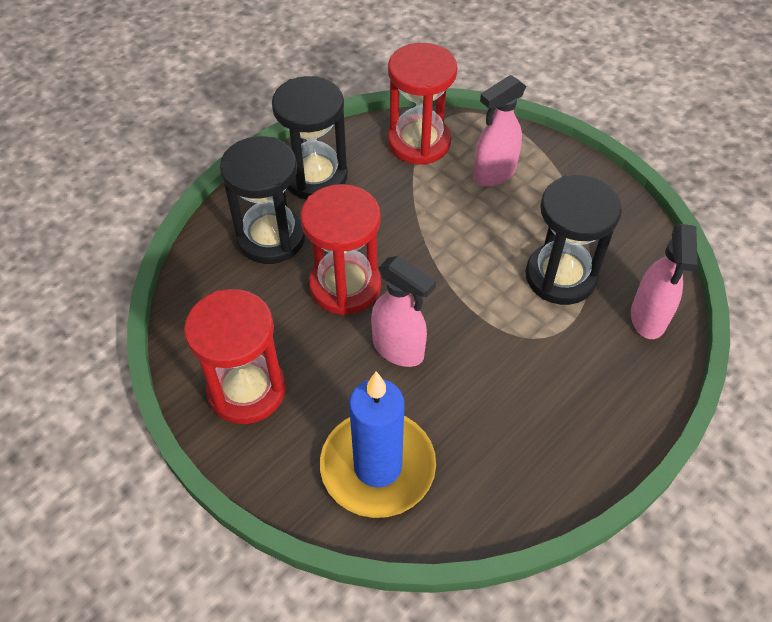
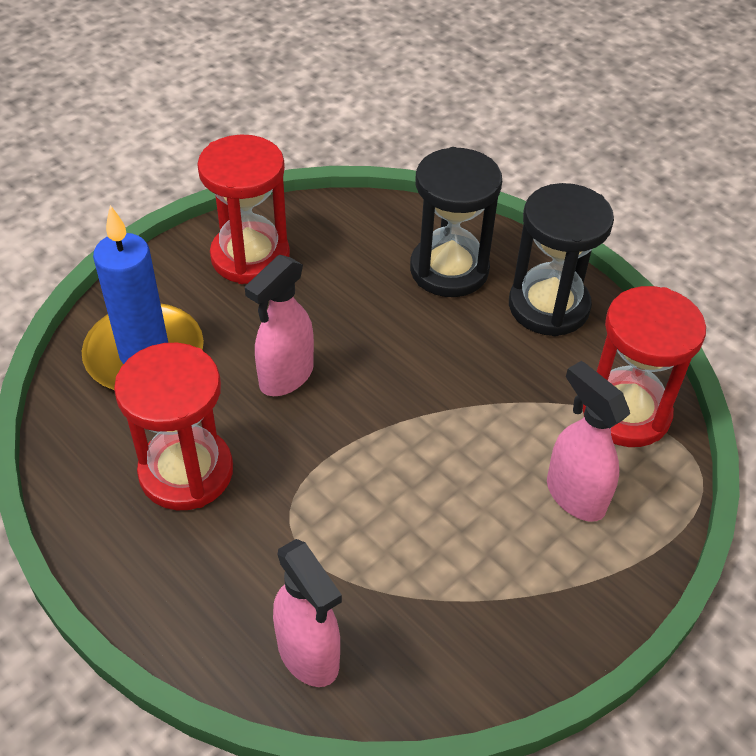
camera: 90 degrees right, 5 degrees down
(345, 286) = (378, 332): red hourglass -> red hourglass (186, 472)
(560, 276) = (386, 555): black hourglass -> none
(648, 318) = (309, 655): pink spray bottle -> pink spray bottle turned 135 degrees counterclockwise

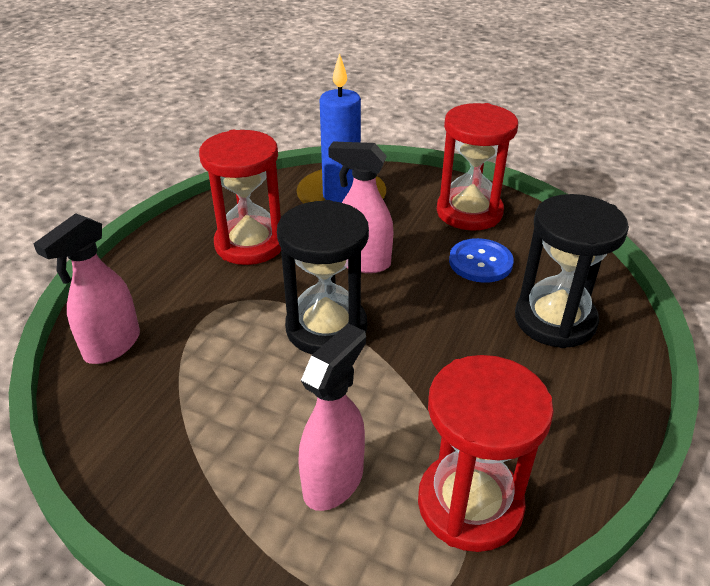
camera: 70 degrees right, 10 degrees down
(340, 284) = (480, 262): none -> blue button
(548, 306) = (570, 403): black hourglass -> black hourglass (326, 328)

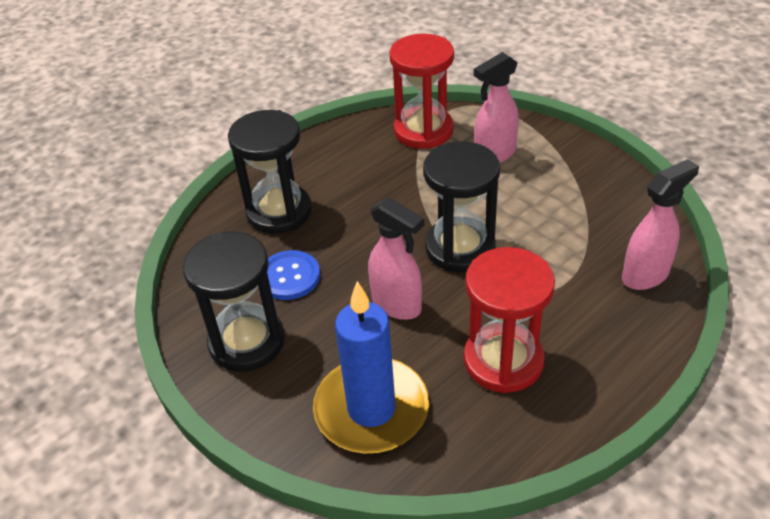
camera: 155 degrees left, 5 degrees up
(469, 212) = (247, 342): red hourglass -> black hourglass

